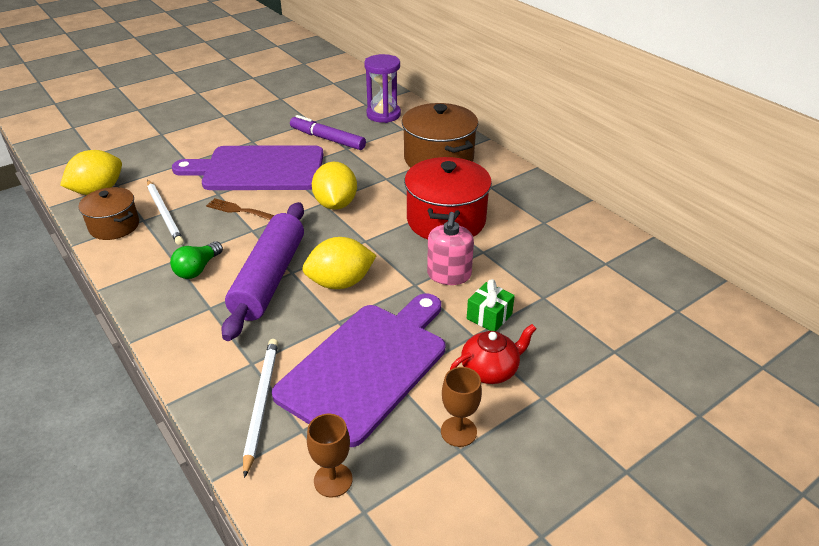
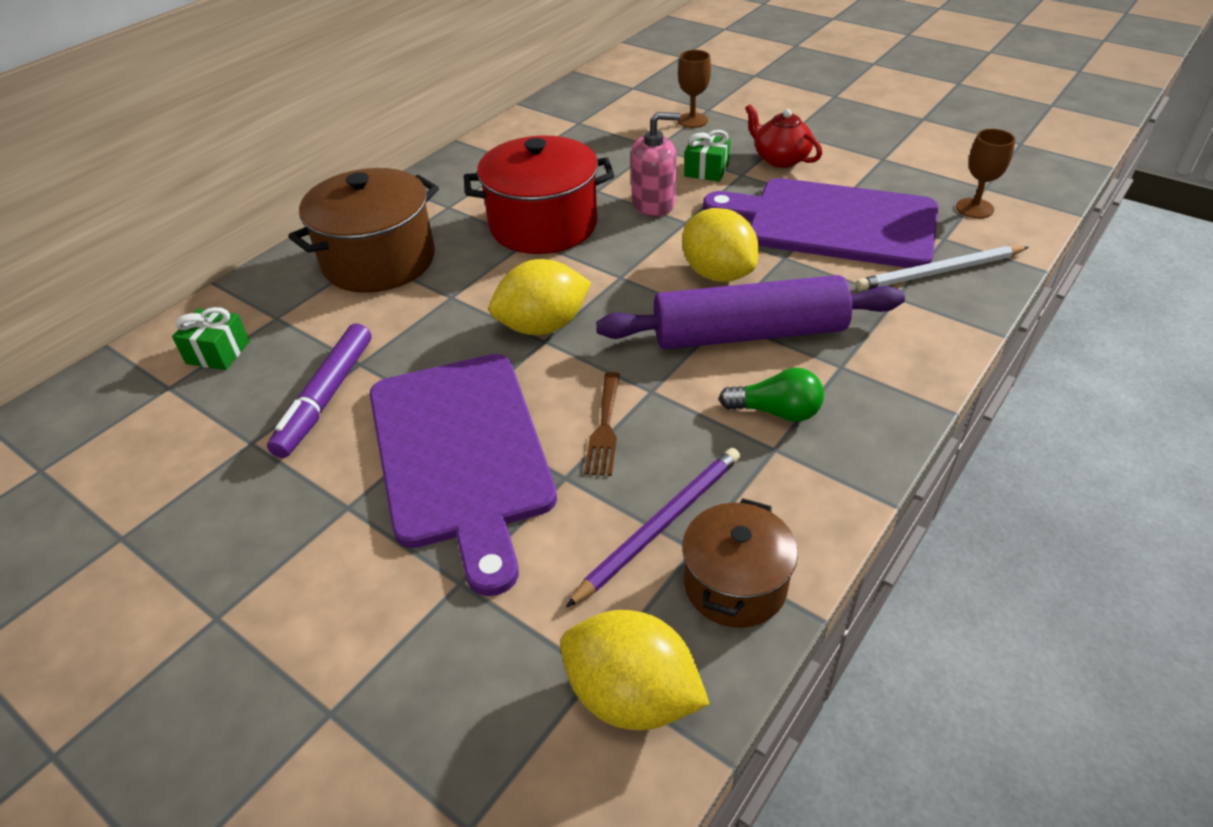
camera: 105 degrees left, 5 degrees up
(164, 214) = (661, 525): white pencil -> purple pencil
(383, 115) = (218, 352): purple hourglass -> green gift
(458, 431) = (865, 162): brown goblet -> brown goblet (692, 120)

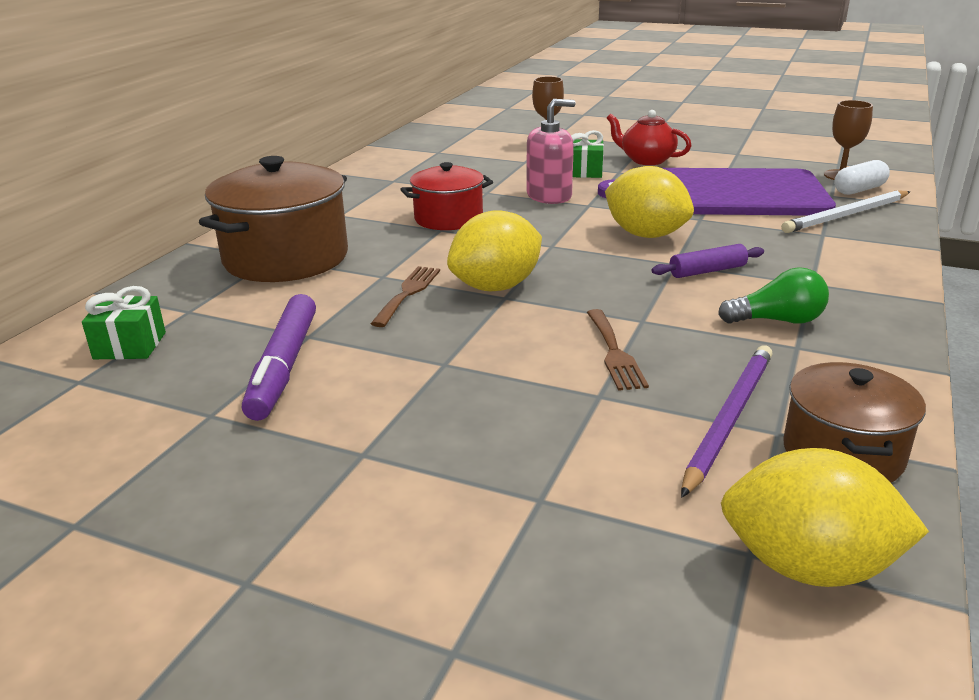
camera: 15 degrees left, 15 degrees down
(461, 453) = (471, 392): purple cutting board -> none
(463, 323) = (408, 293): none -> brown fork
(543, 225) = (448, 218): red pot -> red pot, size x0.61
(749, 334) = (707, 271): purple rolling pin -> purple rolling pin, size x0.41
(979, 234) = (859, 190): none -> white capsule

